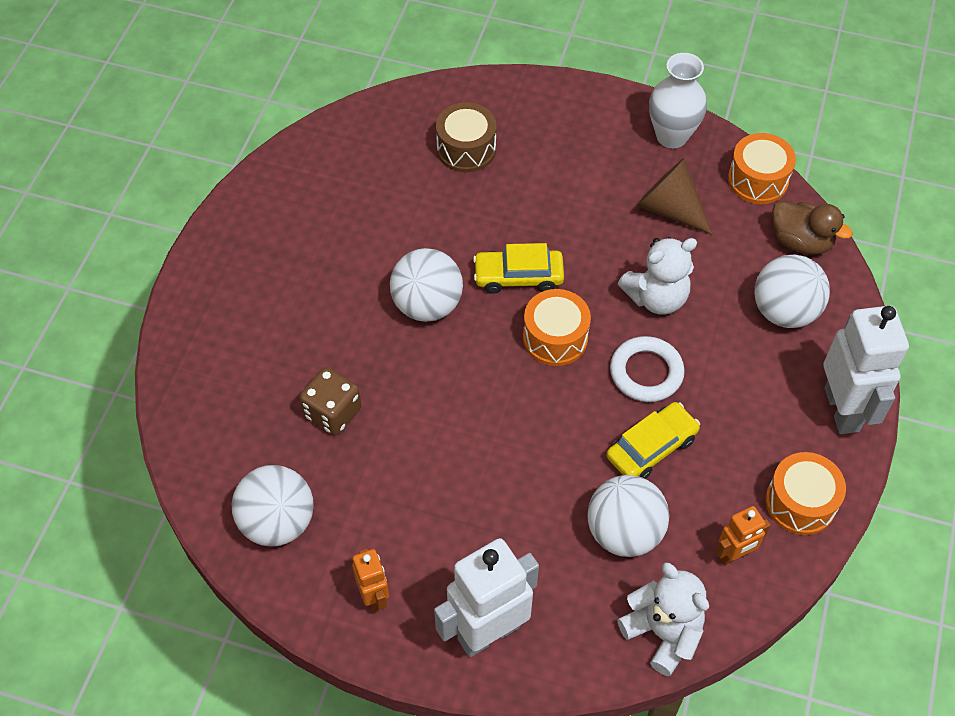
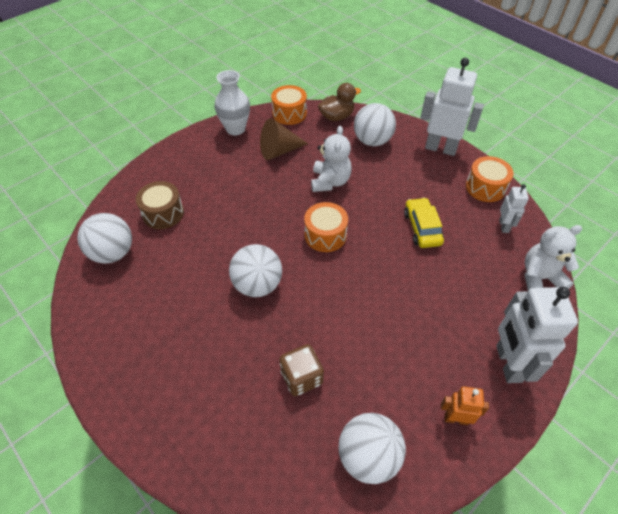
camera: 60 degrees left, 5 degrees down
(518, 276) = (272, 231): yellow car -> none
(624, 532) = (469, 265): white ball -> white ball (113, 253)
(646, 372) = (374, 208): white ring -> none
(734, 554) = (504, 226): orange robot -> white robot

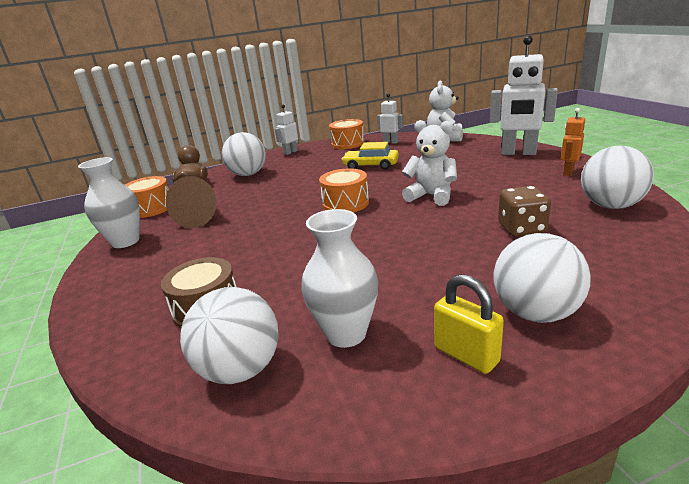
camera: 65 degrees left, 25 degrees down
(131, 356) = (466, 355): none -> yellow padlock
(146, 291) = (346, 333): none -> white vase
(257, 285) = (388, 244): white ball -> white ball (535, 312)
(330, 182) = (277, 196): white teddy bear -> white teddy bear (431, 196)
(440, 148) = (290, 152): white robot -> white robot, size x0.52

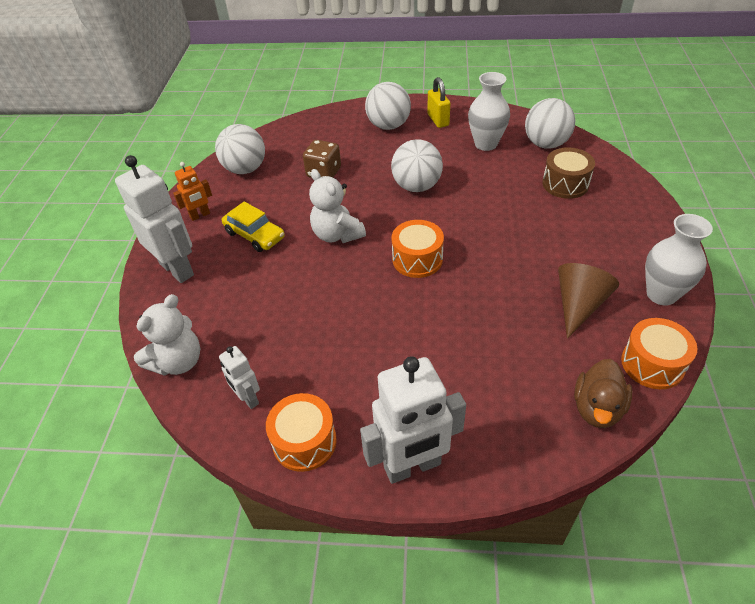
camera: 155 degrees left, 20 degrees up
(248, 174) = (507, 404): white ball -> white ball (416, 186)
(290, 152) = (412, 466): white robot -> white robot, size x1.94
(371, 165) = (336, 330): yellow car -> yellow car (254, 235)

